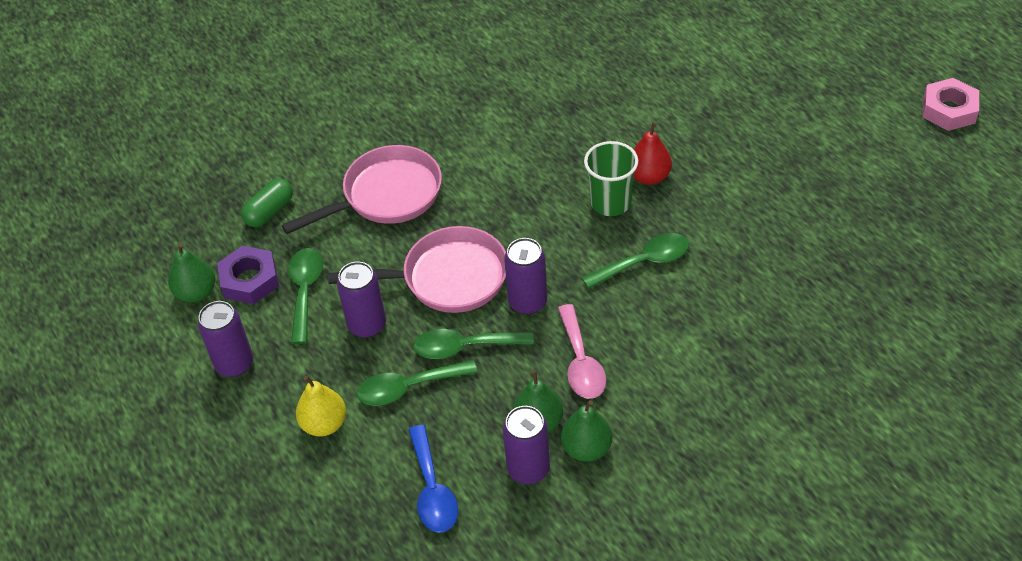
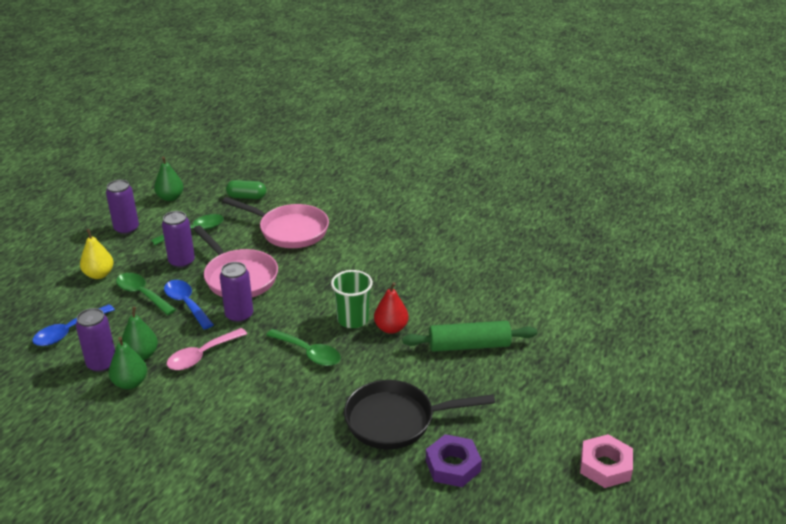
camera: 55 degrees right, 15 degrees down
(250, 280) = (190, 210): purple nut -> purple nut (452, 466)
(464, 347) = (186, 303): green spoon -> blue spoon
(721, 128) = (469, 346): none -> green rolling pin
(800, 231) = (396, 420): none -> black pan

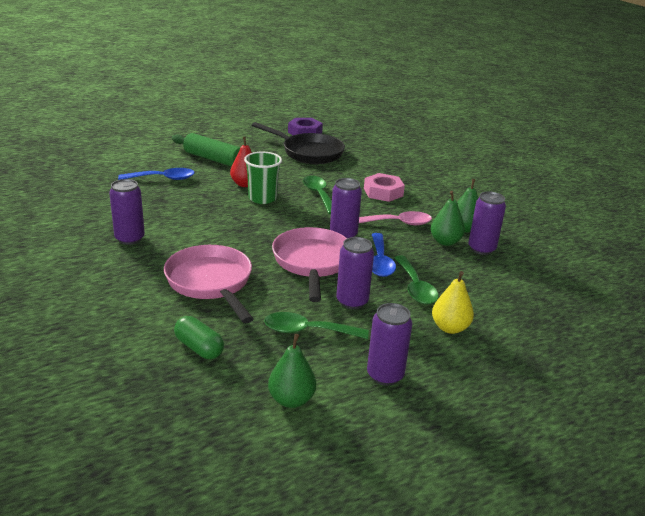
camera: 145 degrees left, 5 degrees down
(68, 331) = (503, 284): blue spoon -> blue spoon (163, 178)
(389, 232) = (130, 238): none -> purple can
(605, 466) = (236, 109): pink nut -> pink nut (383, 192)

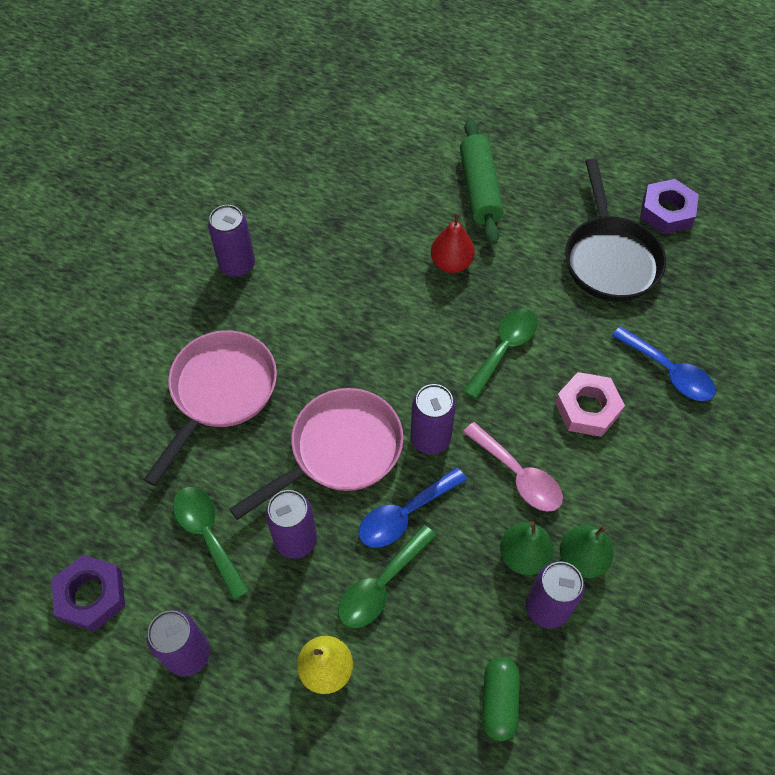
camera: 55 degrees right, 30 degrees up
(163, 178) = (383, 187): blue spoon -> blue spoon (669, 372)
(199, 348) = (110, 466): green capsule -> green capsule (499, 701)
(262, 198) = (435, 304): green cup -> none
(291, 400) = (91, 595): green pear -> purple nut

